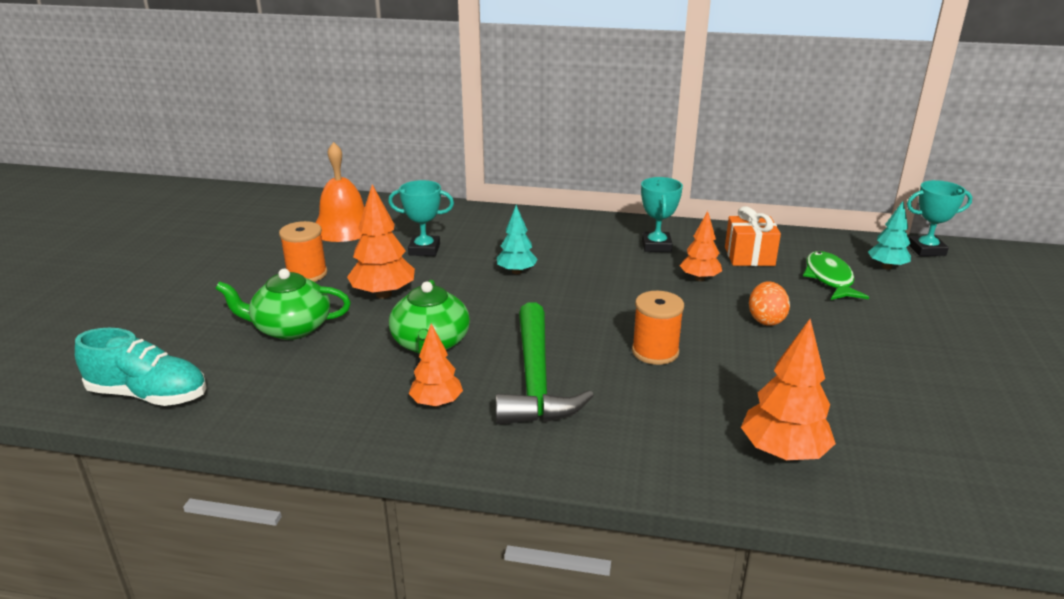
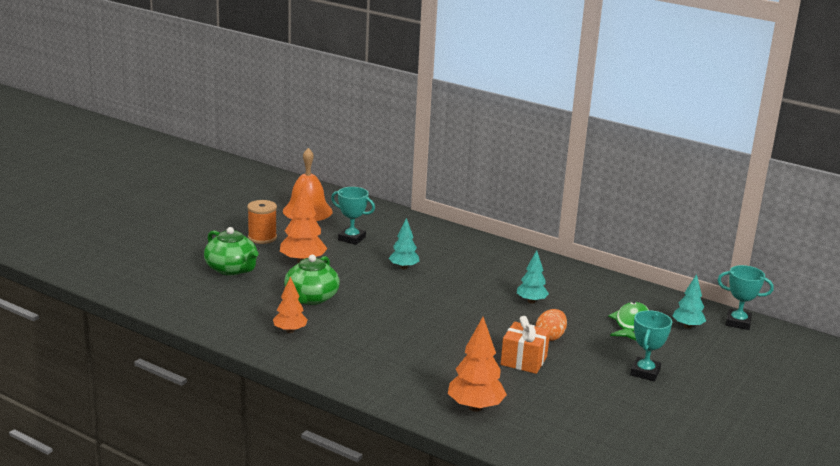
camera: 20 degrees right, 5 degrees down
(148, 395) = (131, 286): turquoise shoe -> none
(291, 328) = (232, 269): green teapot -> green teapot turned 150 degrees counterclockwise
(536, 380) = (359, 333): green hammer -> none
(655, 352) = (451, 337): orange spool -> none
(656, 246) = (523, 272): turquoise trophy -> turquoise trophy (645, 372)
(699, 278) = (531, 301): orange tree -> turquoise tree
(749, 256) = (586, 295): orange gift -> orange gift (523, 361)

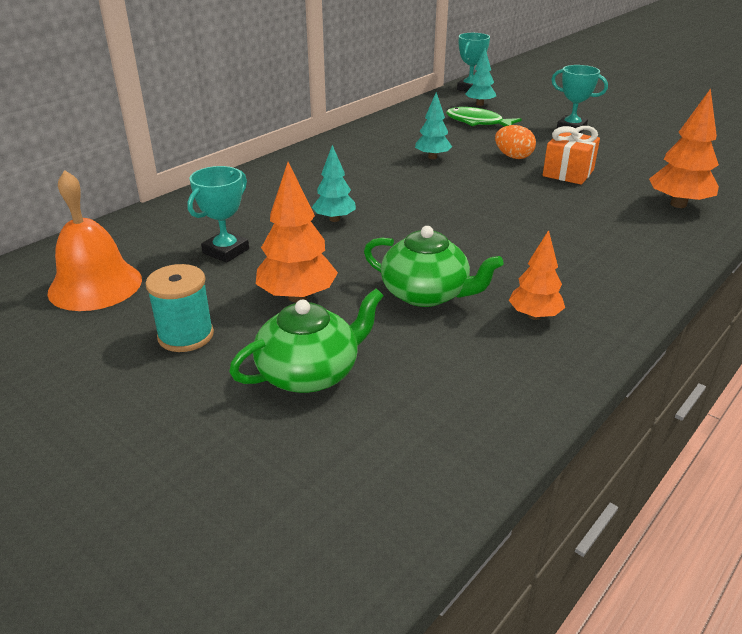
camera: 80 degrees left, 10 degrees up
(262, 238) = (186, 336): orange spool -> turquoise spool

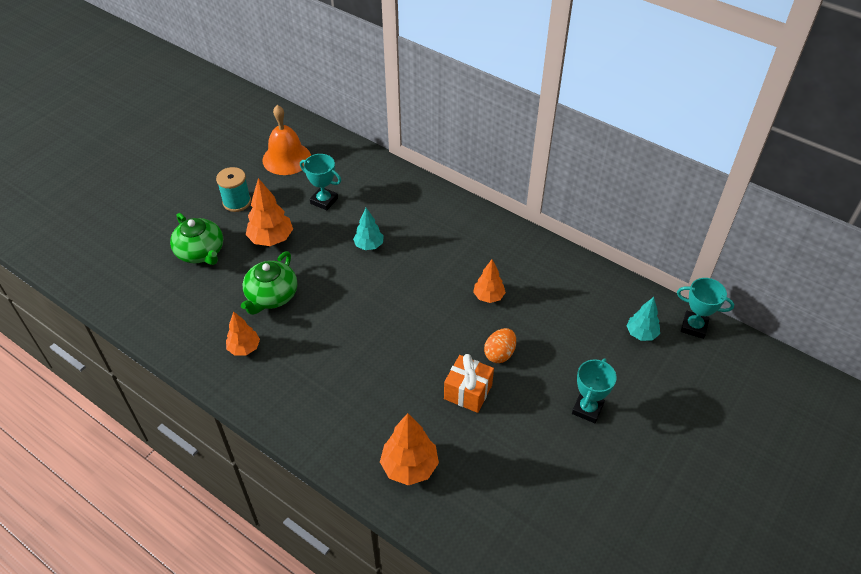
camera: 85 degrees right, 15 degrees up
(432, 157) = (488, 296): turquoise tree -> orange tree
(477, 122) = (584, 330): green fish -> none

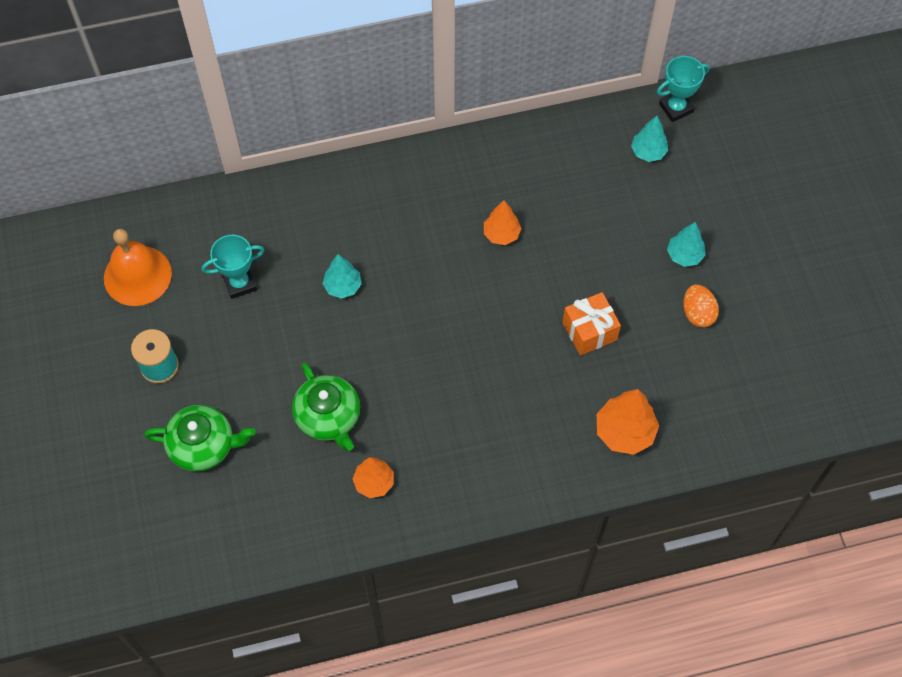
camera: 50 degrees left, 15 degrees up
(271, 239) = (248, 368): orange tree -> none
(499, 354) = (572, 275): orange egg -> orange egg (697, 313)
(587, 409) = (684, 255): turquoise trophy -> turquoise tree

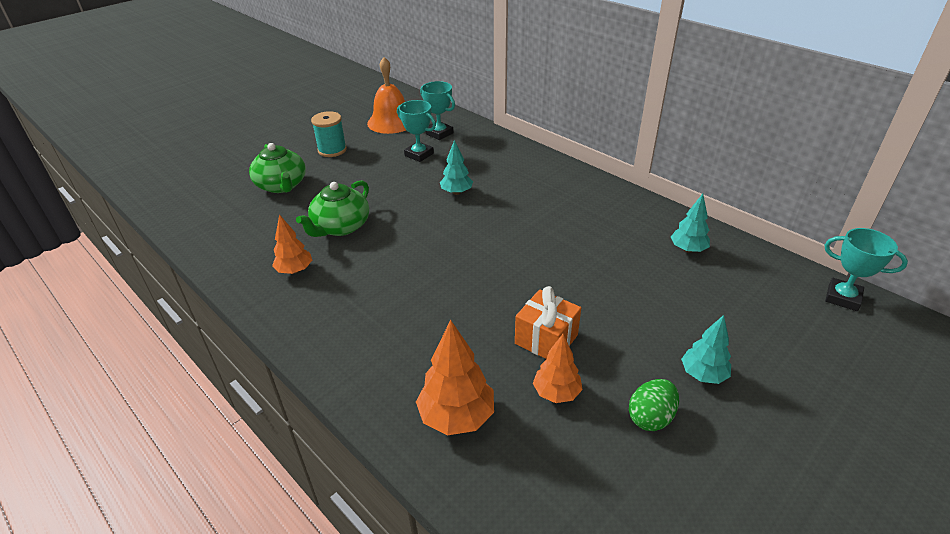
camera: 60 degrees right, 25 degrees down
(207, 240) = (439, 133): none -> turquoise trophy
(501, 234) = (583, 246): orange tree -> orange tree (556, 393)
(648, 152) = (773, 299): turquoise tree -> turquoise tree (687, 249)
(697, 313) = (650, 417): orange egg -> green egg

